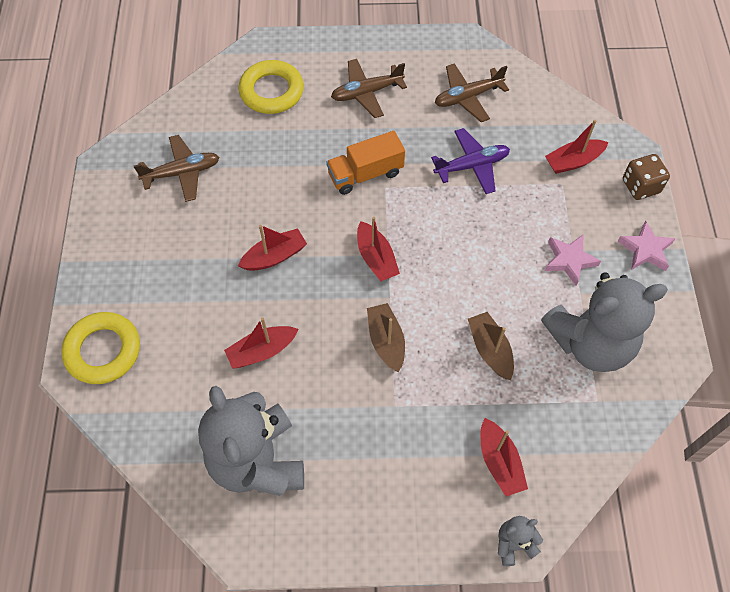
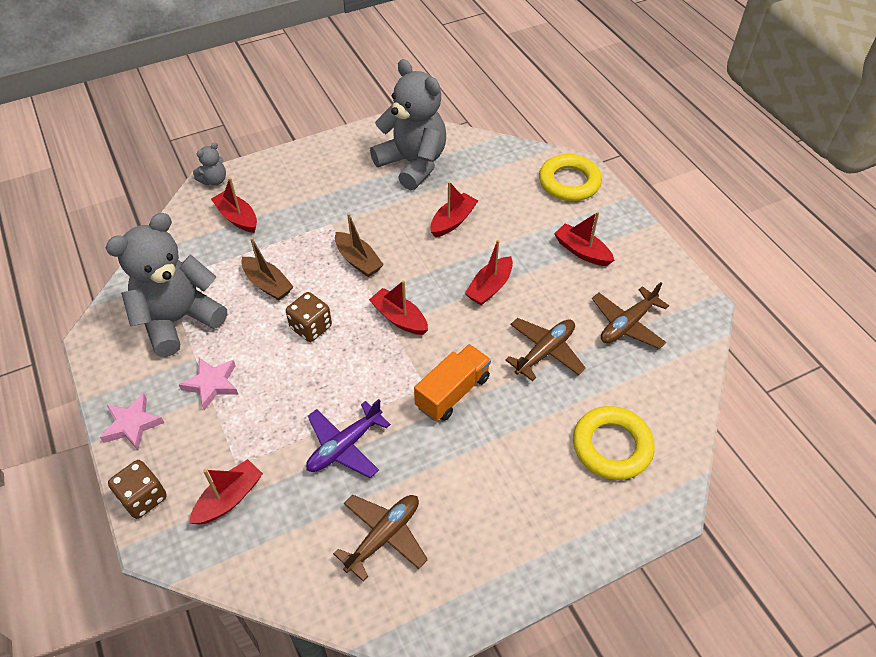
camera: 155 degrees right, 10 degrees down
(161, 259) = (582, 251): none -> red boat
(366, 92) = (506, 490): brown plane -> brown plane (545, 352)
(462, 282) = (311, 327): none -> brown dice

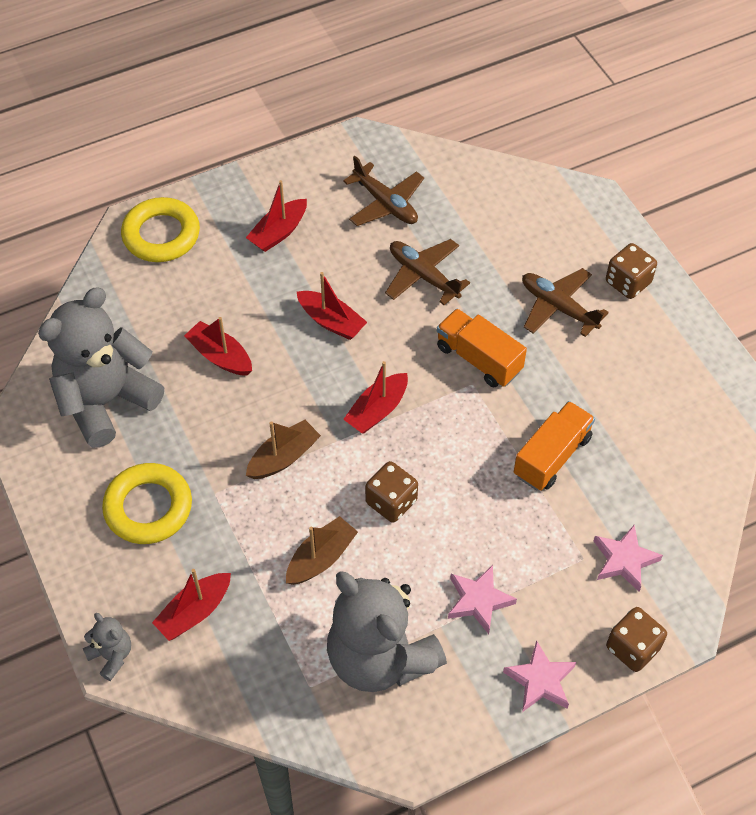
camera: 90 degrees left, 5 degrees up
(229, 498) = (624, 560): red boat -> pink star
(344, 446) = (552, 456): purple plane -> orange truck
(384, 536) = (649, 416): brown plane -> brown plane (558, 307)
(554, 531) = (628, 282): none -> brown dice
(612, 446) = (535, 231): yellow ring -> yellow ring (148, 507)

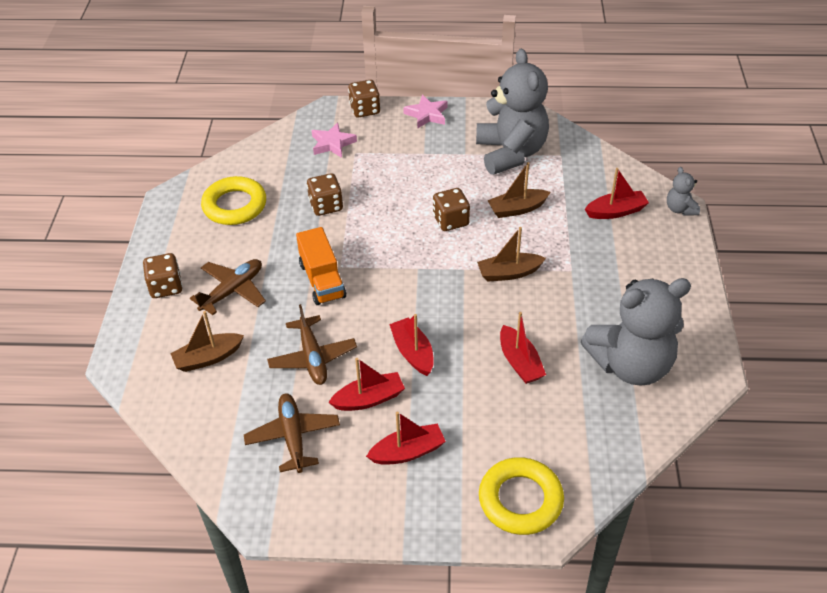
camera: 150 degrees left, 10 degrees down
(148, 507) = (624, 279): yellow ring -> yellow ring (234, 205)
(377, 410) = (421, 276): red boat -> red boat (369, 399)
(478, 600) = (433, 156): pink star -> none
(519, 234) = (208, 358): none -> brown boat
(552, 456) = (326, 206): orange truck -> brown dice
(558, 307) = (233, 291): brown plane -> brown plane turned 120 degrees counterclockwise

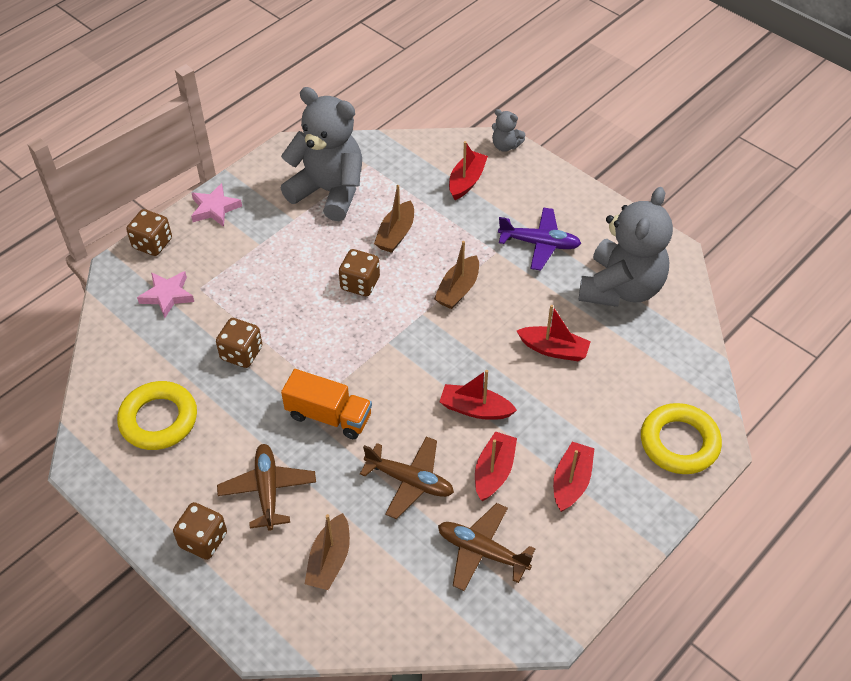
camera: 50 degrees left, 5 degrees up
(610, 289) = (539, 244): none -> purple plane

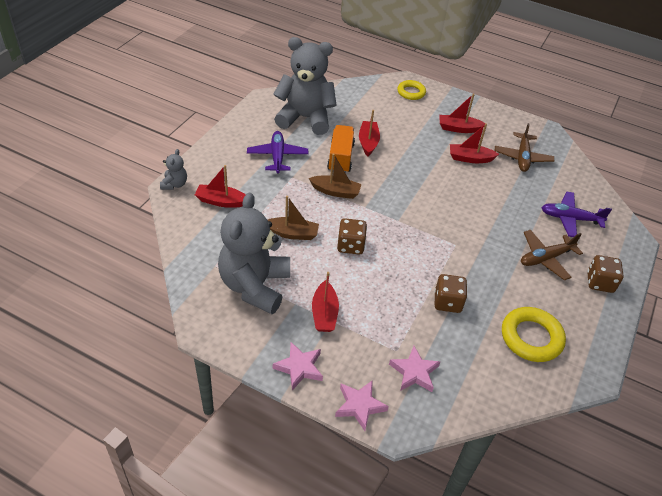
camera: 110 degrees left, 5 degrees down
(152, 243) = (359, 406): brown dice -> pink star
(329, 416) = (473, 239): orange truck -> orange truck (340, 158)
(329, 560) = (570, 218): brown boat -> purple plane
(410, 481) = (498, 192): brown plane -> none
(475, 409) = (430, 171): red boat -> red boat (324, 313)
(679, 443) = (411, 92): yellow ring -> yellow ring, size x0.63

